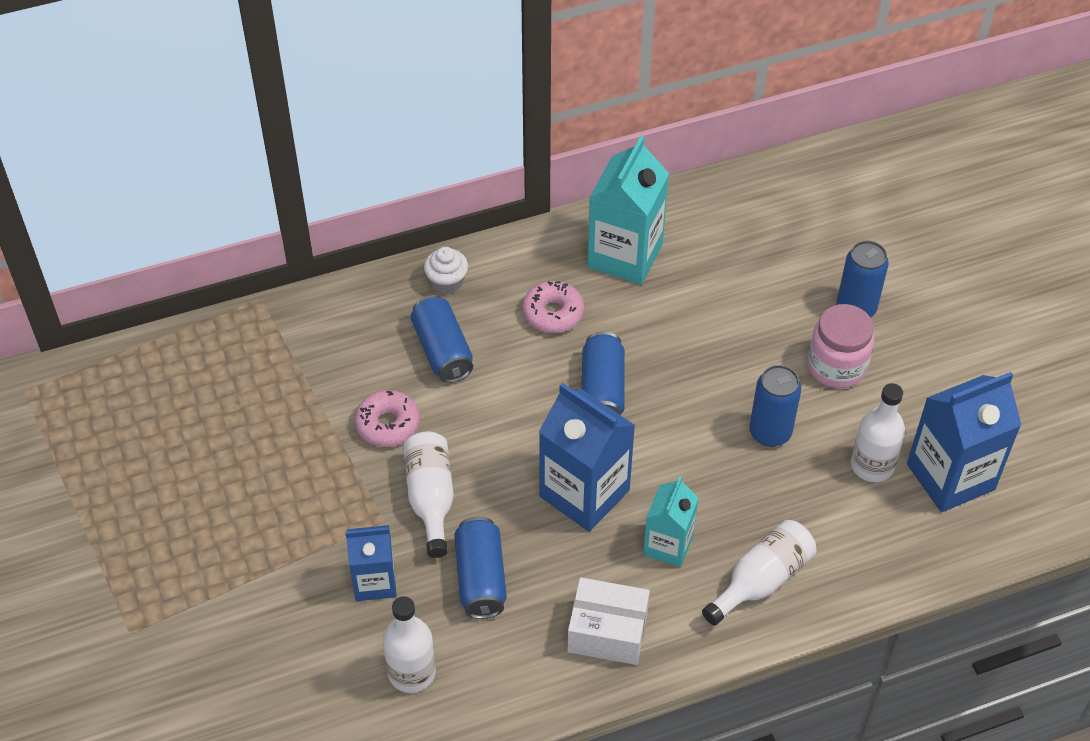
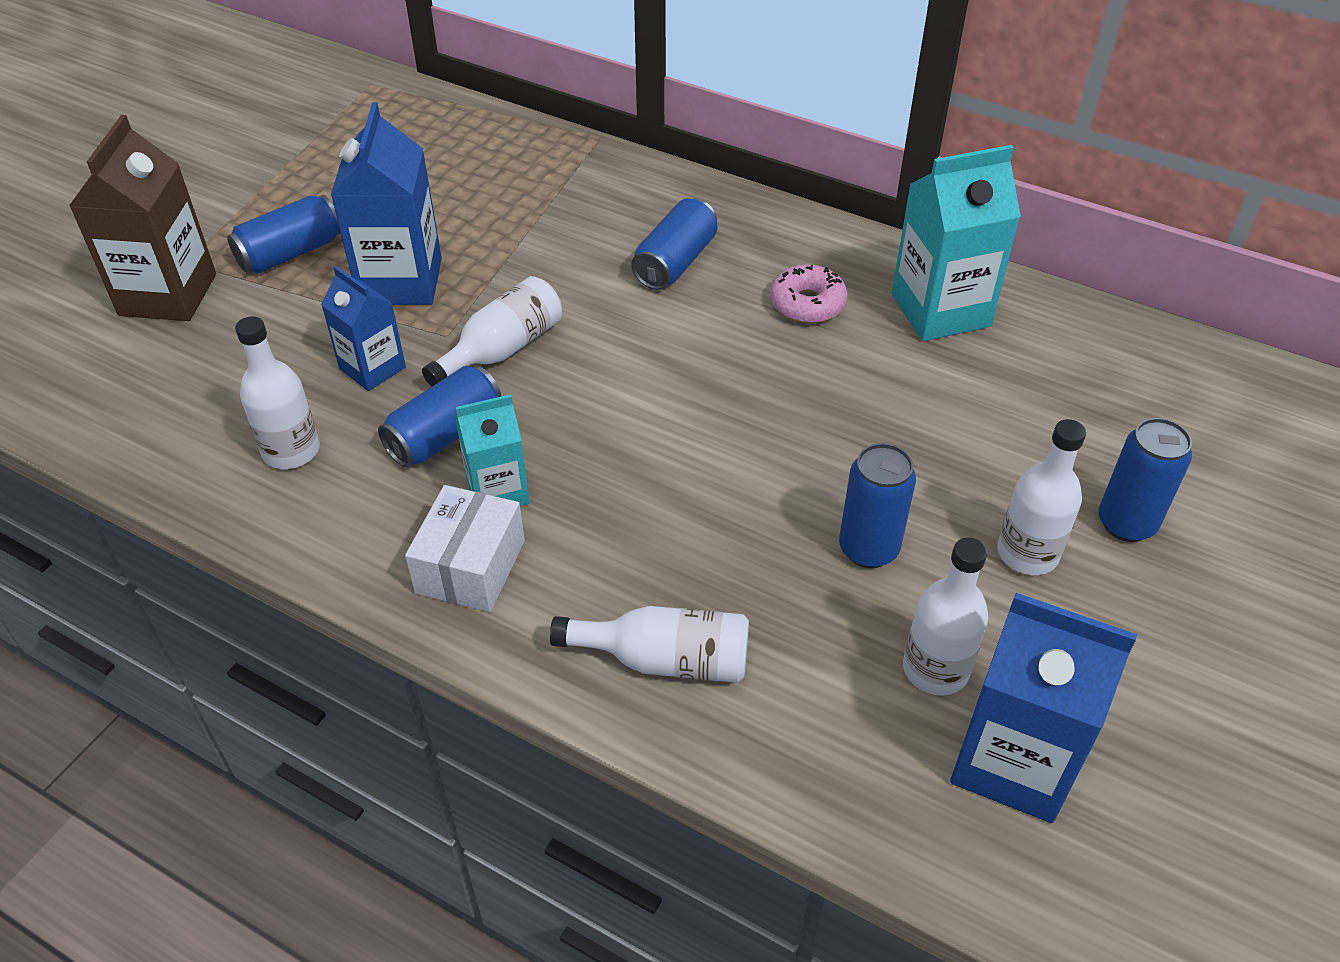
camera: 50 degrees right, 5 degrees down
(159, 664) = (168, 294): none -> brown carton
(388, 424) = (554, 277): pink donut -> none
(447, 282) = (753, 222): white cupcake -> none
(584, 493) = (623, 449): blue carton -> blue carton (400, 281)
(602, 390) = (761, 388): blue can -> blue can (290, 253)
(607, 632) = (470, 567): white box -> white box turned 45 degrees clockwise
(668, 545) = (628, 551): turquoise carton -> turquoise carton (497, 491)
(836, 366) = (1027, 553): pink jar -> white bottle

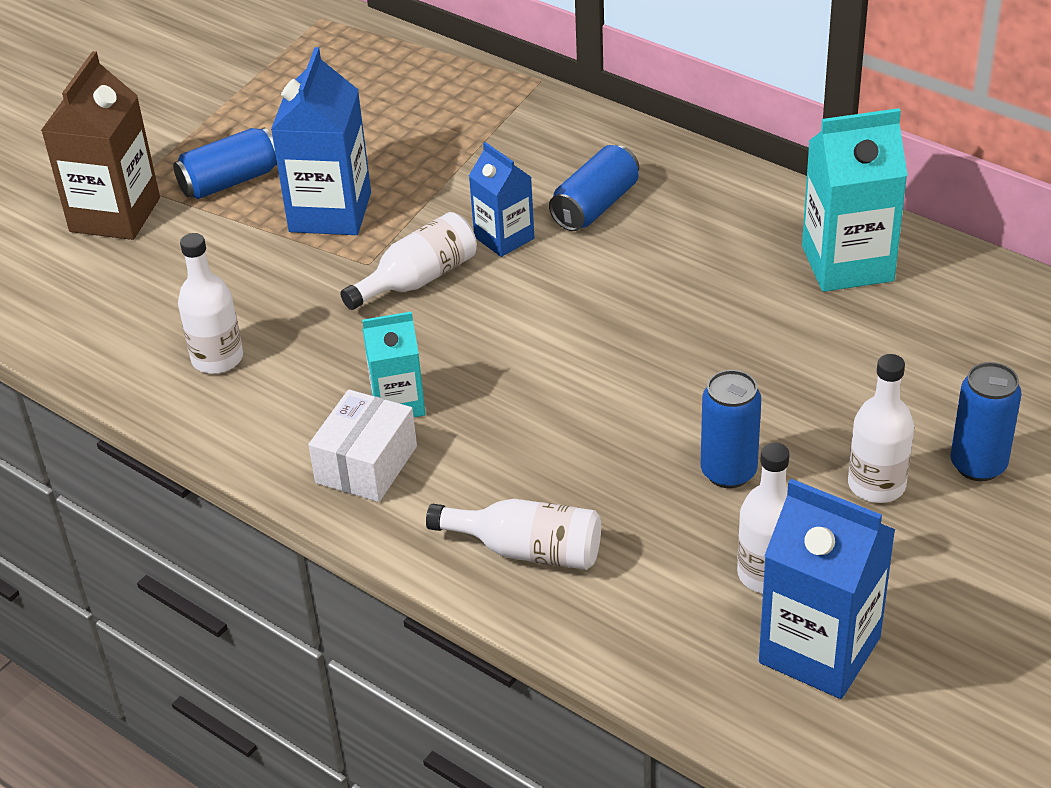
camera: 10 degrees right, 5 degrees down
(372, 368) = (296, 290): blue carton -> blue carton (504, 238)
(445, 435) = (356, 352): blue can -> none
(807, 304) = (717, 251): pink donut -> none

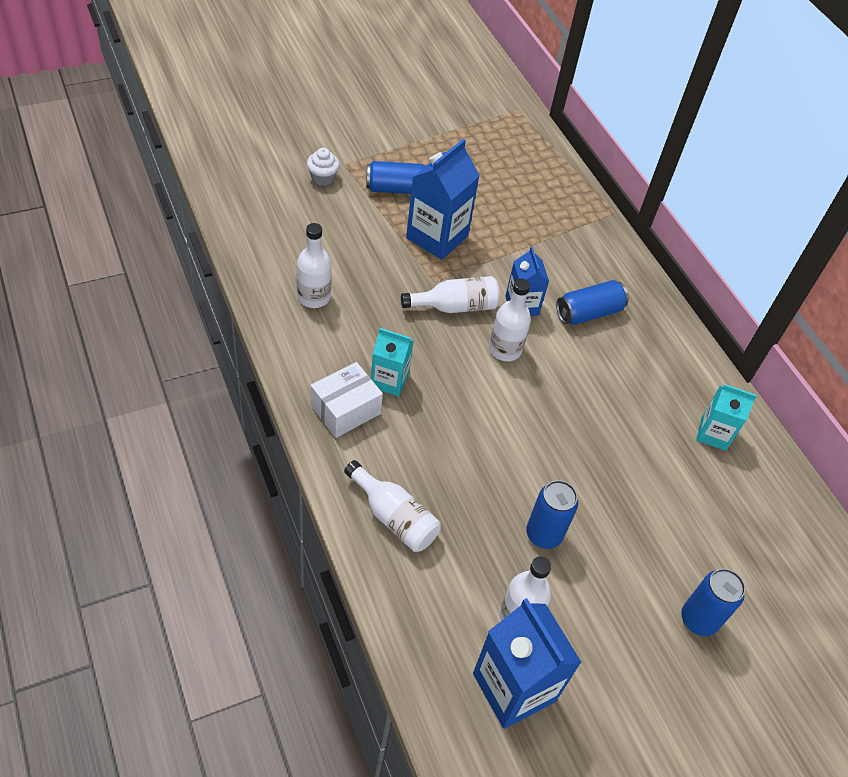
camera: 20 degrees right, 10 degrees up
(115, 215) = (323, 178): brown carton -> white cupcake
(847, 263) = (713, 434): turquoise carton -> turquoise carton, size x0.60
(876, 485) = (626, 596): white bottle -> white bottle (505, 349)

